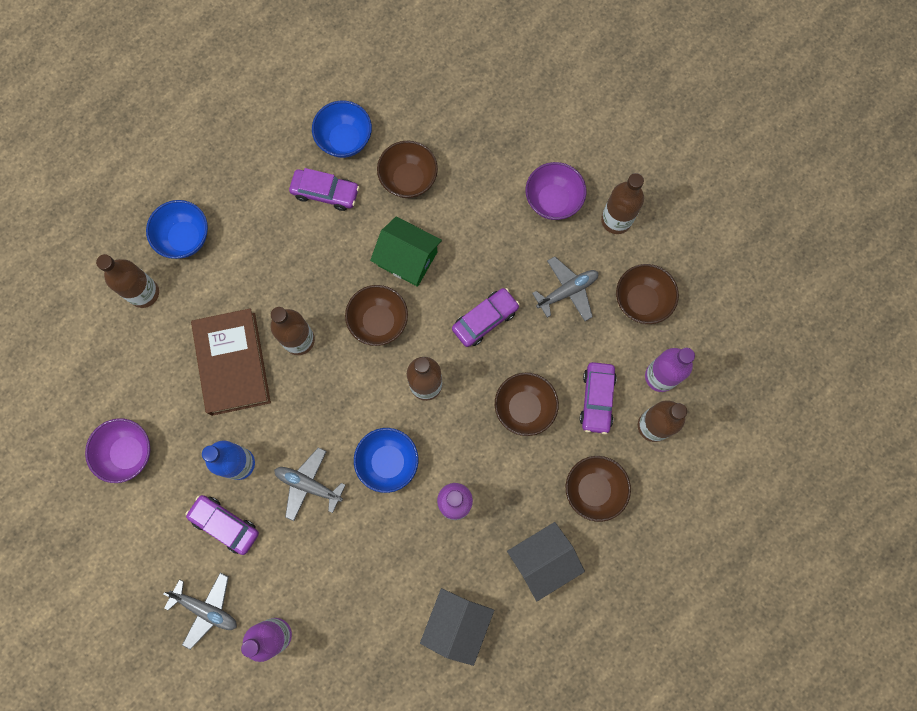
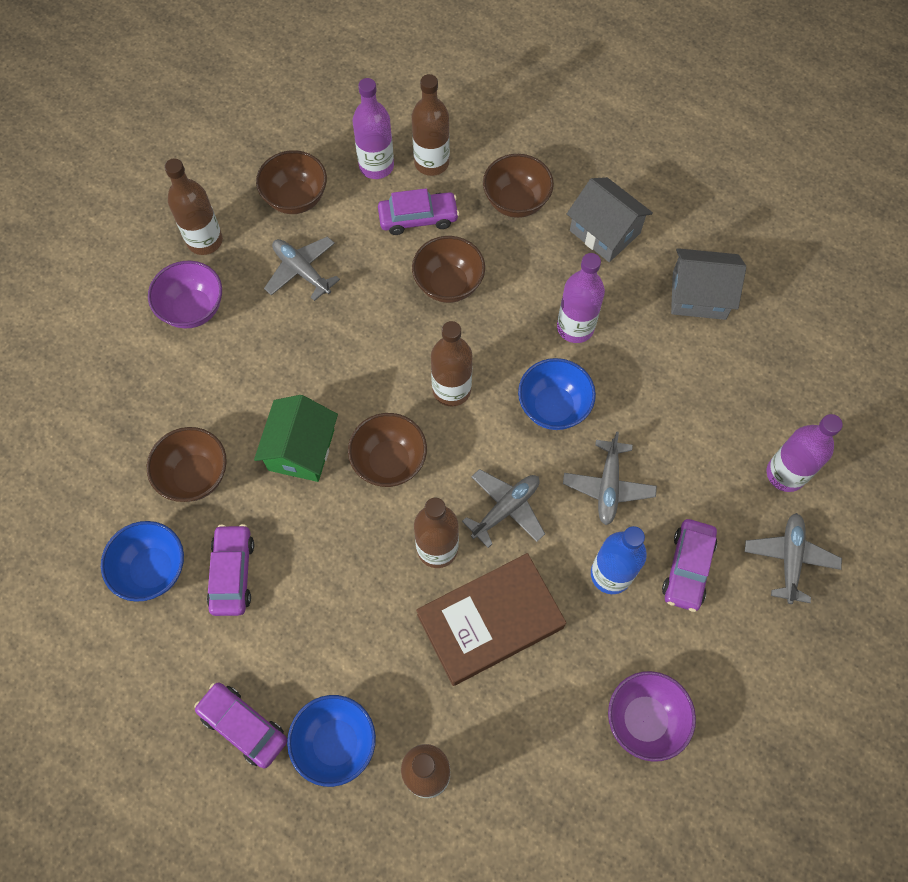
camera: 105 degrees left, 10 degrees down
(314, 399) = (506, 509): none -> grey plane
(485, 320) = (357, 346): purple car -> purple car (243, 726)

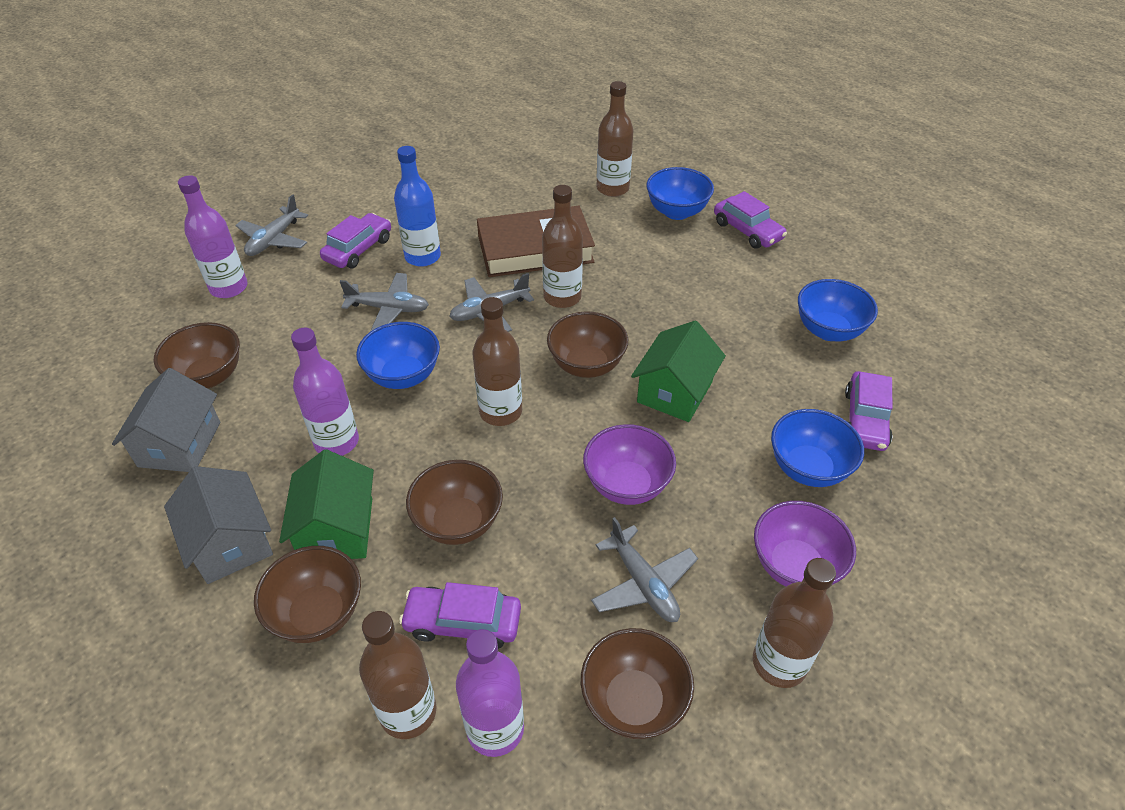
camera: 165 degrees left, 20 degrees down
(180, 396) = (808, 468): none -> blue bowl
(195, 476) = (789, 392): brown bowl -> brown bowl (208, 376)
(232, 573) = (752, 315): purple car -> purple car (865, 419)
(535, 258) = (337, 529): none -> green house
(608, 486) = (388, 309): grey plane -> grey plane turned 75 degrees clockwise
(644, 719) = (445, 186): purple bowl -> purple bowl (627, 485)
(699, 295) = (179, 444): grey house -> grey house turned 75 degrees clockwise

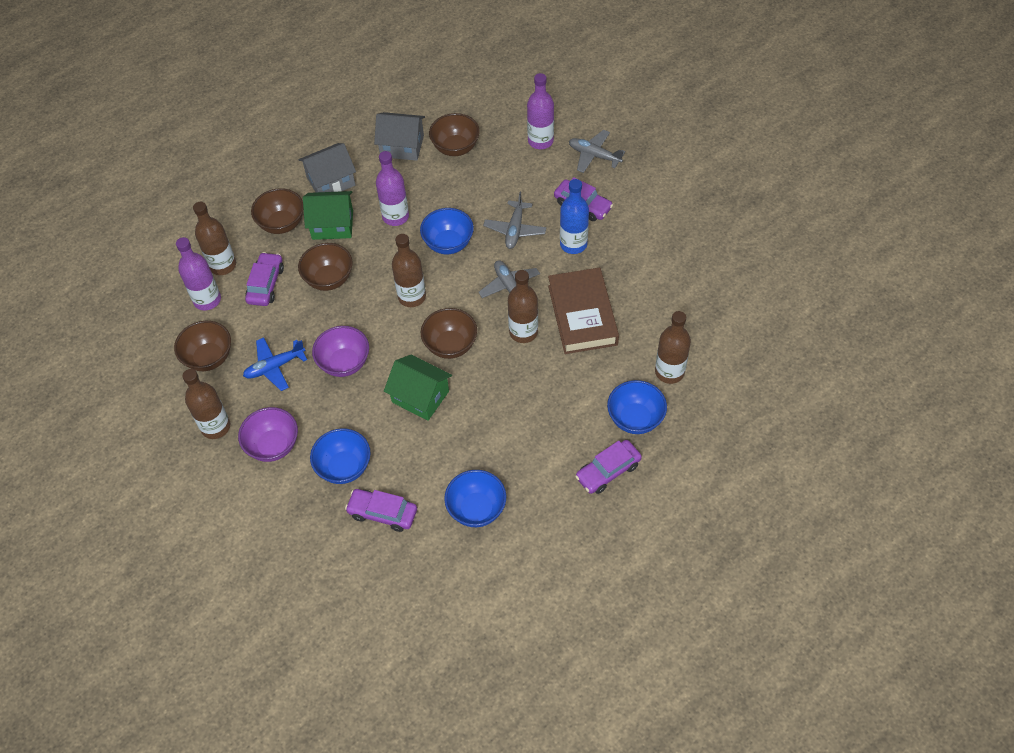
camera: 95 degrees right, 10 degrees up
(643, 583) = (275, 367): grey plane -> blue plane

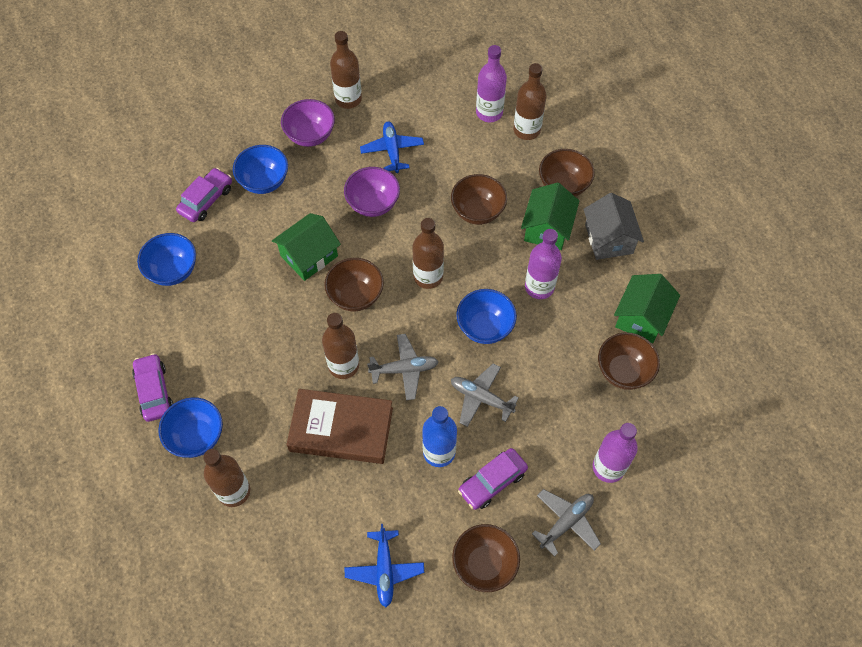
camera: 105 degrees right, 5 degrees up
(209, 358) = (423, 105): brown bowl -> brown bowl (484, 564)
(266, 284) = (490, 160): purple car -> none
(402, 146) = (641, 317): grey house -> green house
(682, 251) = (384, 570): none -> blue plane

